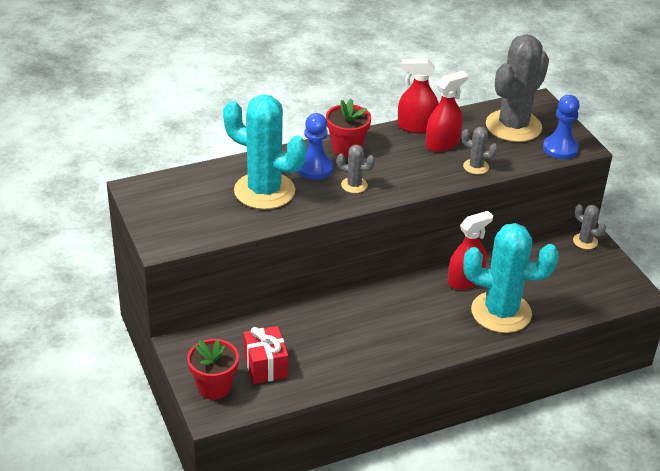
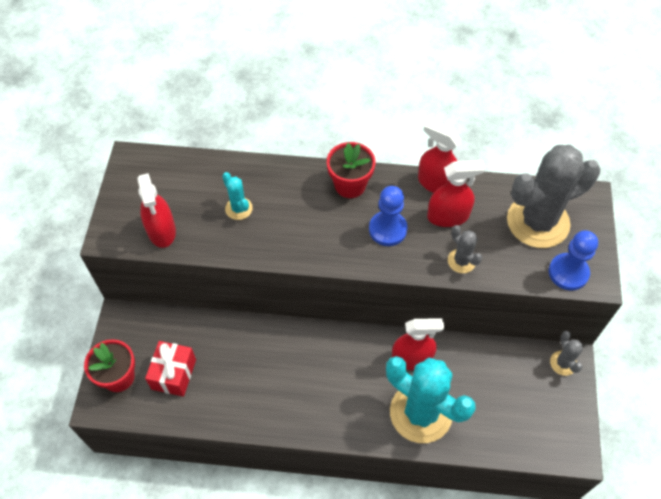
camera: 30 degrees right, 20 degrees up
(207, 226) = (161, 230): none -> red spray bottle
(264, 191) = (239, 208): turquoise cactus -> turquoise cactus, size x0.44
(314, 168) = (303, 199): blue pawn -> blue pawn (387, 229)
(354, 185) = (325, 235): grey cactus -> none

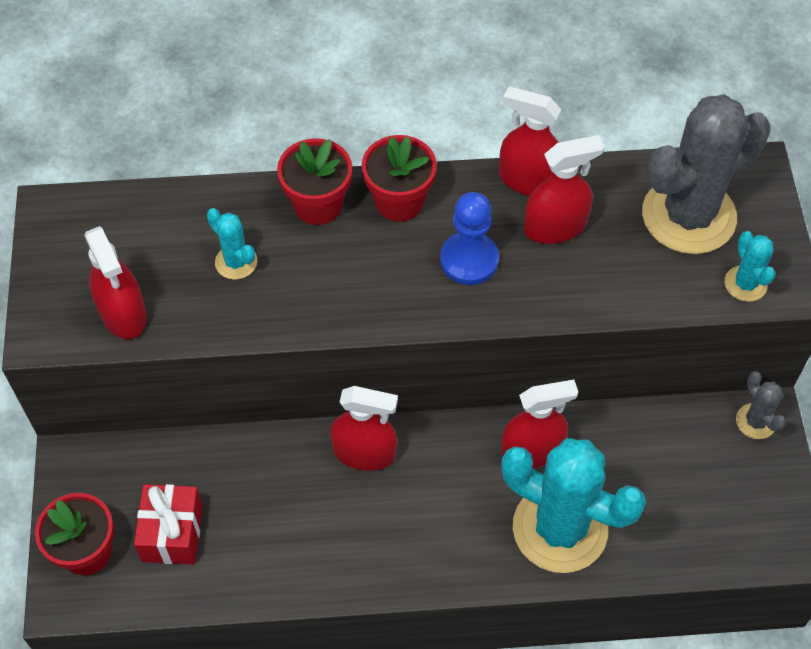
camera: 10 degrees left, 0 degrees up
(298, 180) = (318, 205): none -> red flower pot
(304, 342) = (364, 452): none -> red spray bottle
(461, 261) = (587, 290): grey cactus -> none
(568, 272) = (745, 284): blue pawn -> turquoise cactus

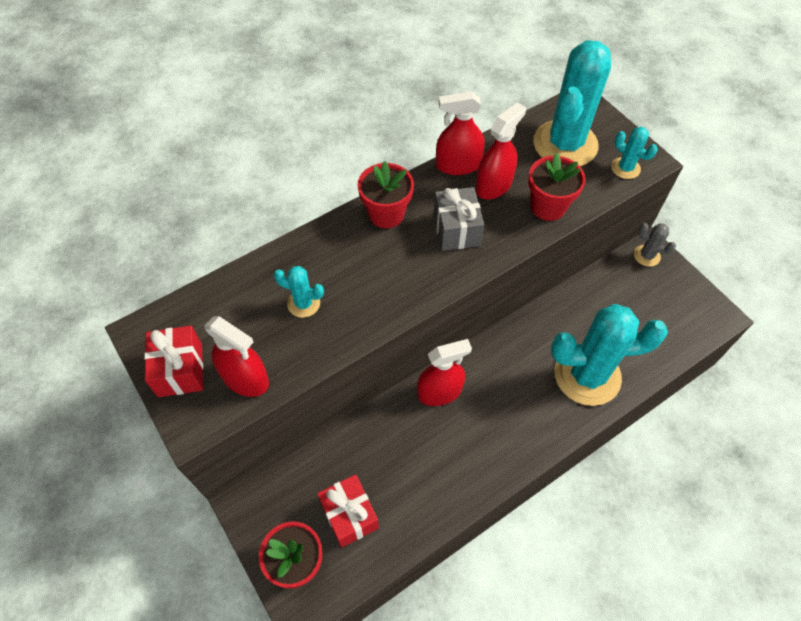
camera: 30 degrees left, 0 degrees up
(64, 271) = (180, 370): none -> red gift
(318, 205) = (334, 240): red flower pot -> red flower pot (548, 207)
(469, 260) = (456, 230): blue pawn -> grey gift
(532, 450) = (538, 336): red spray bottle -> none
(688, 216) = (565, 144): grey cactus -> turquoise cactus

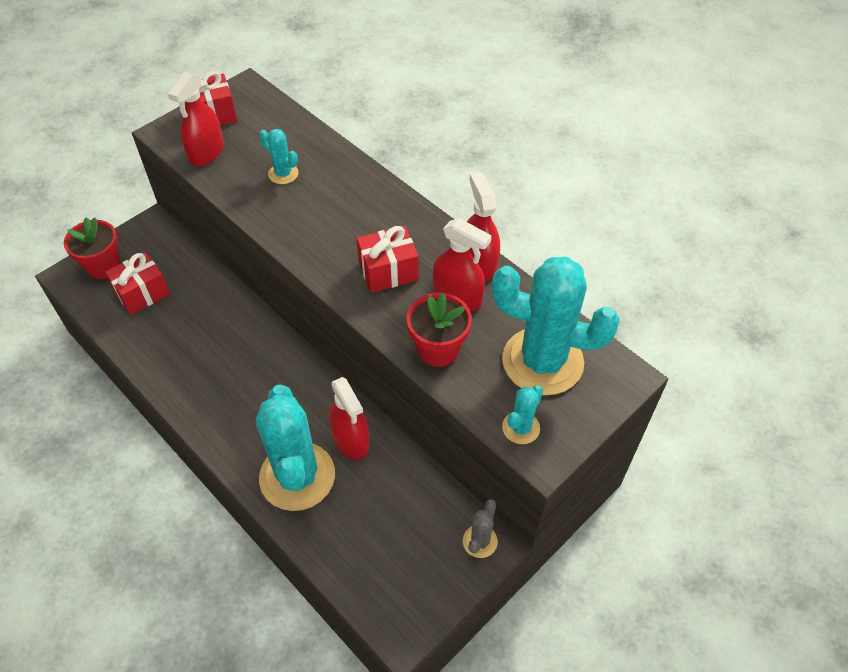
camera: 80 degrees right, 5 degrees down
(303, 303) = (283, 174): turquoise cactus -> turquoise cactus turned 60 degrees counterclockwise
(386, 214) = (397, 214): red flower pot -> none
(439, 392) = (265, 343): red spray bottle -> red spray bottle (351, 439)
(456, 230) = (388, 271): grey gift -> red gift

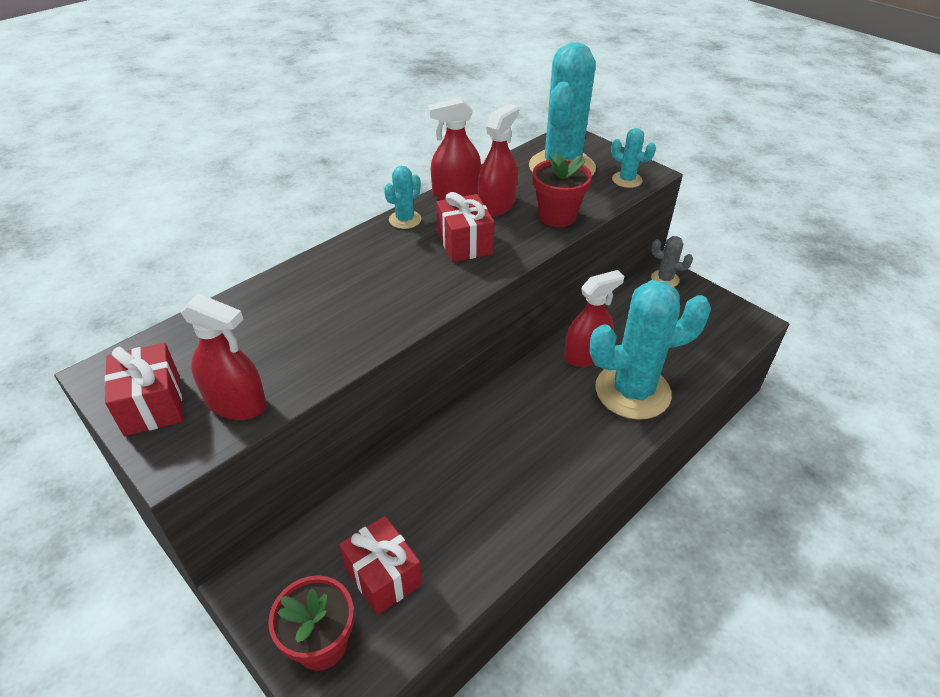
camera: 90 degrees left, 10 degrees down
(283, 174) = (301, 324): turquoise cactus -> turquoise cactus (405, 220)

